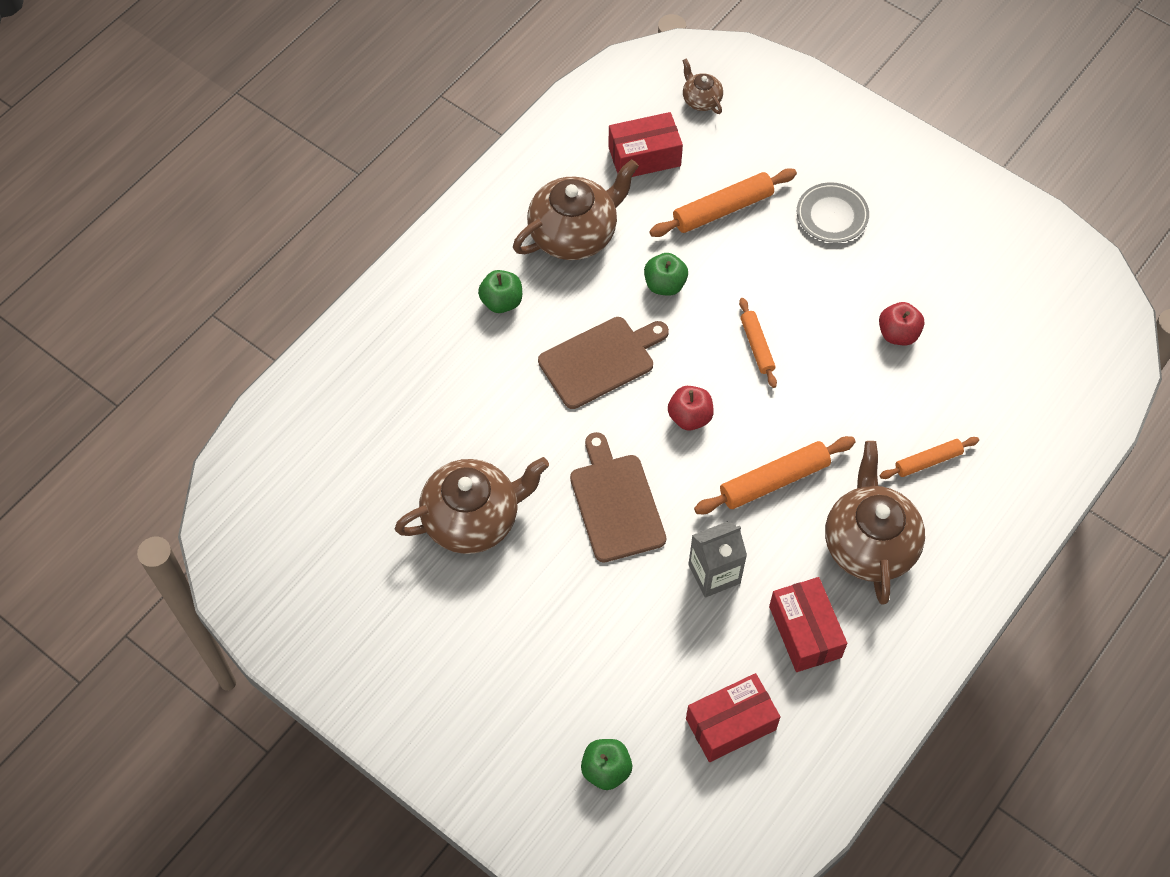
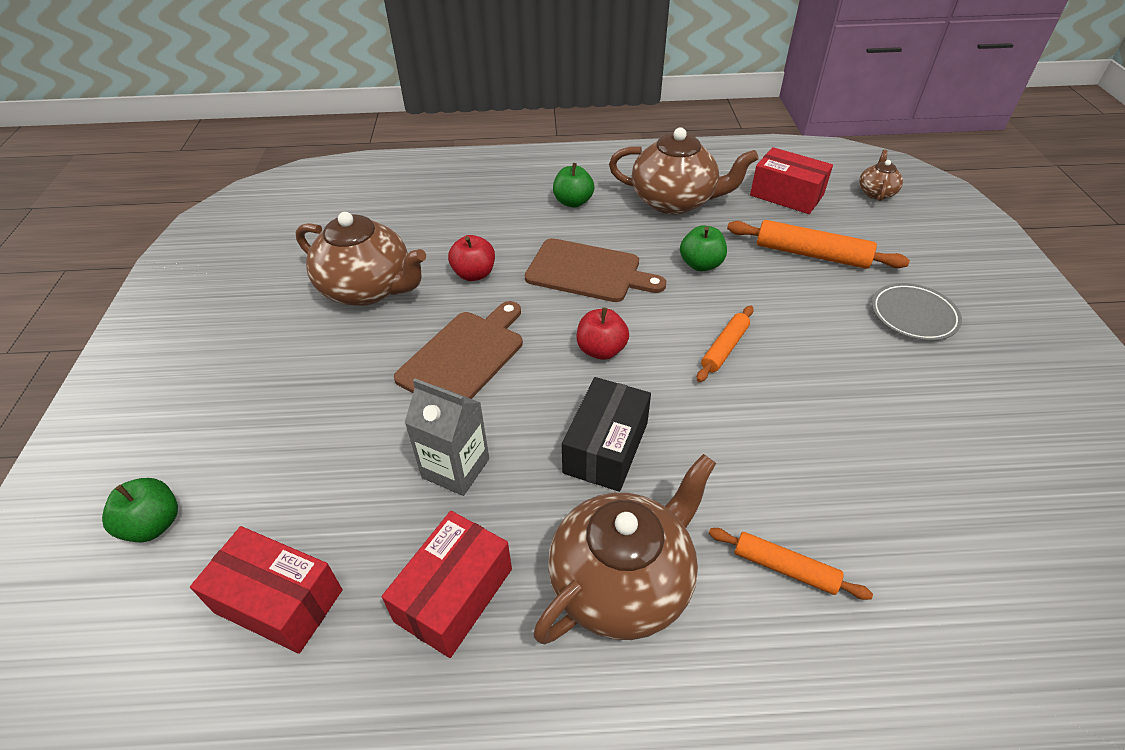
camera: 50 degrees right, 15 degrees down
(774, 480) = (606, 448): orange rolling pin -> black box
(898, 334) = (881, 438): red apple -> red apple (474, 274)

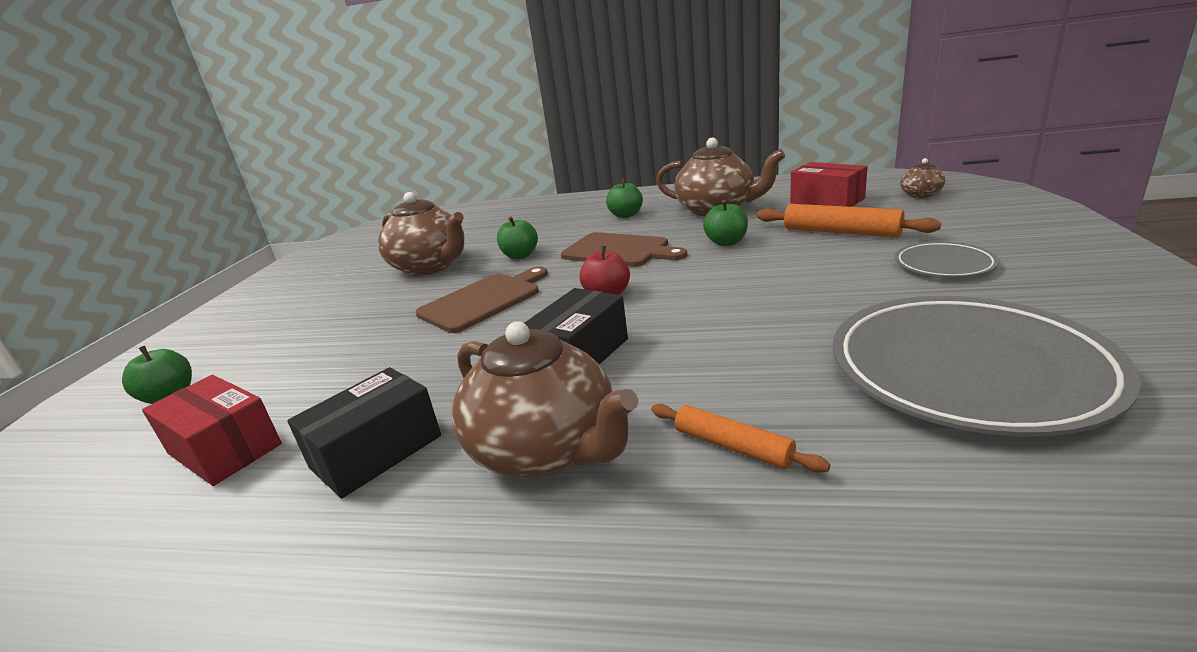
camera: 15 degrees right, 20 degrees down
(454, 595) = (376, 452): red box -> black box
(455, 468) = (433, 367): grey carton -> none
(474, 274) = (520, 256): red apple -> green apple
(622, 582) = (546, 449): brown teapot -> brown teapot turned 75 degrees clockwise
(724, 348) = (728, 290): orange rolling pin -> none
(951, 467) = (967, 370): none -> grey plate

